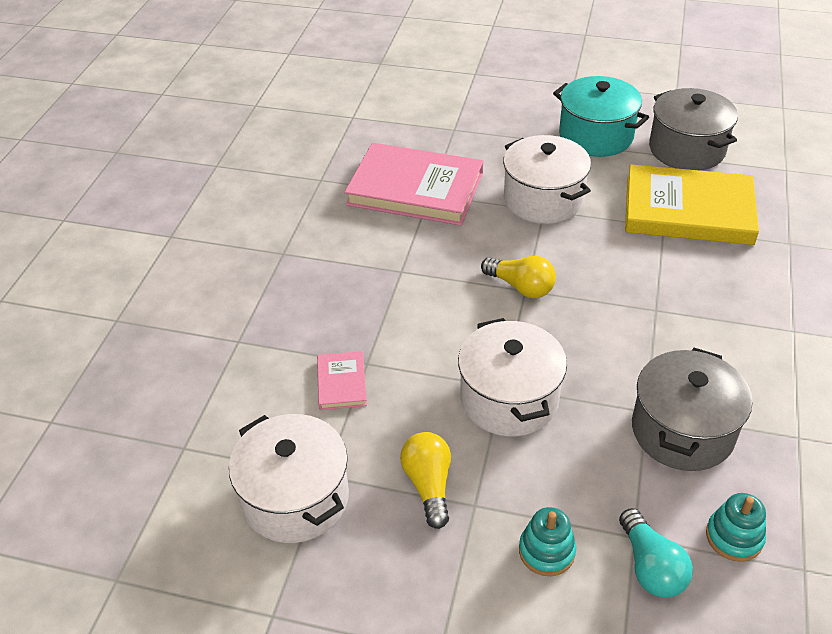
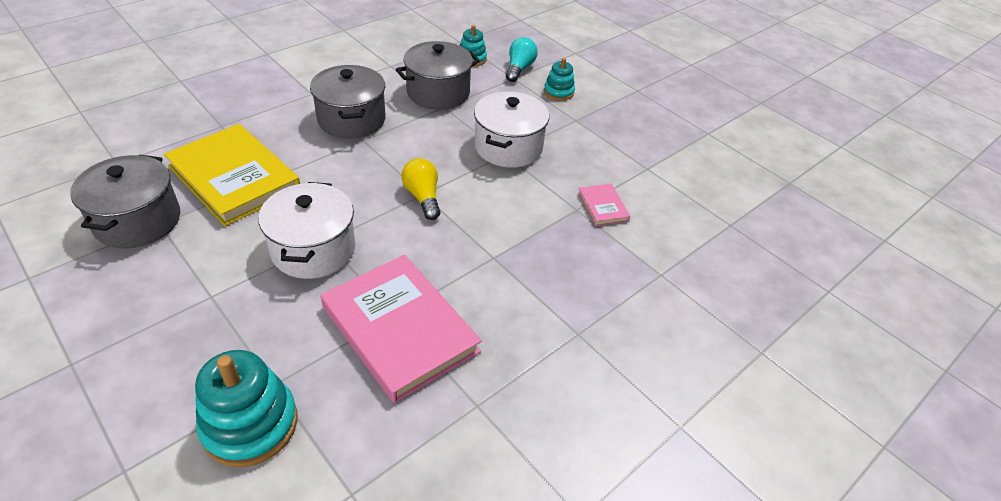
camera: 150 degrees left, 0 degrees up
(296, 498) = (670, 167): white pot -> none
(342, 383) = (602, 207): pink book -> pink book turned 45 degrees counterclockwise
(429, 485) = (592, 137): yellow light bulb -> none
(441, 112) = (250, 424): none -> turquoise stacking toy
(596, 136) = (173, 281): turquoise pot -> none
(703, 325) = (351, 119): none -> grey pot

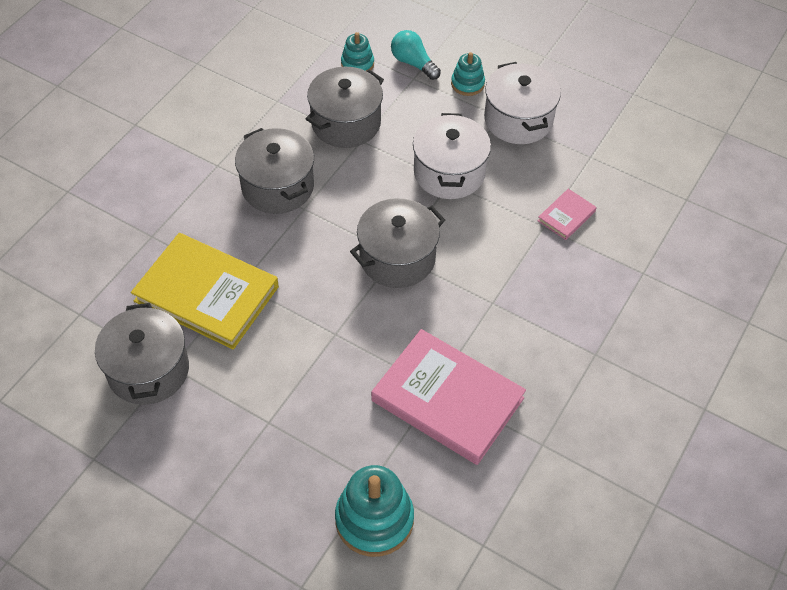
camera: 15 degrees left, 10 degrees up
(313, 249) = (329, 347): white pot -> white pot (518, 119)
(423, 197) = (397, 258): yellow light bulb -> grey pot
(519, 69) = (413, 63): turquoise light bulb -> turquoise light bulb turned 45 degrees counterclockwise
(602, 207) = (566, 216): pink book -> pink book turned 75 degrees clockwise

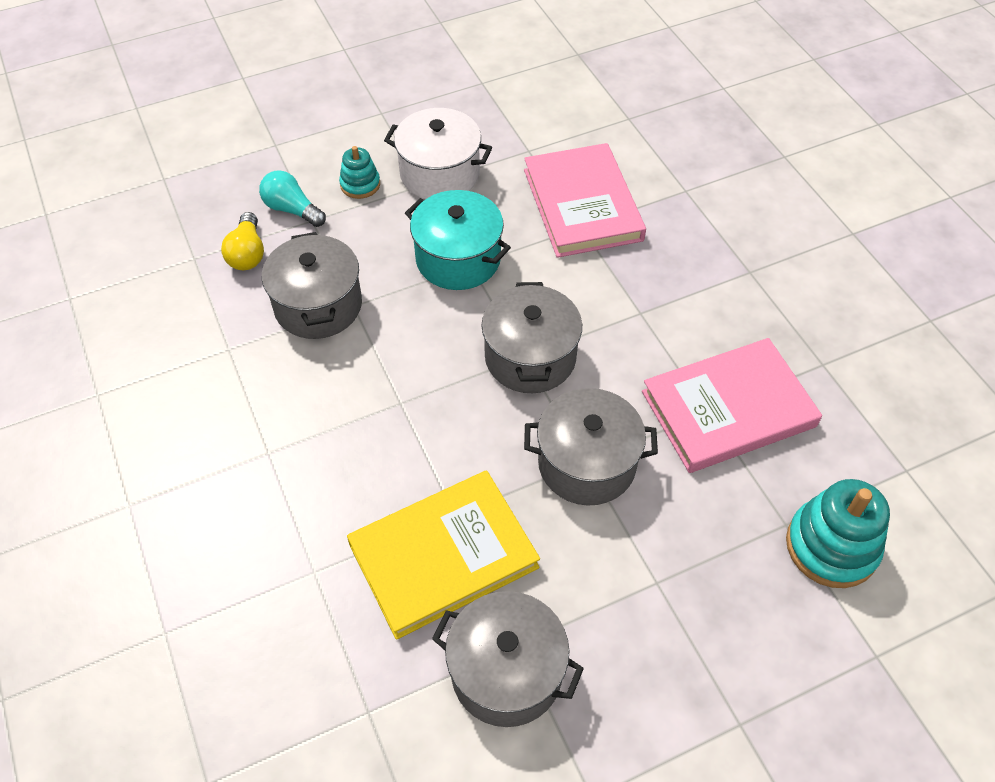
camera: 55 degrees left, 0 degrees up
(278, 186) = (350, 410): grey pot -> grey pot (587, 463)
(357, 64) = (247, 253): turquoise stacking toy -> yellow light bulb
(413, 63) = (292, 209): turquoise light bulb -> turquoise light bulb turned 45 degrees clockwise
(449, 172) = (458, 259): white pot -> turquoise pot
(566, 216) = (582, 205): pink book -> pink book, size x2.25

